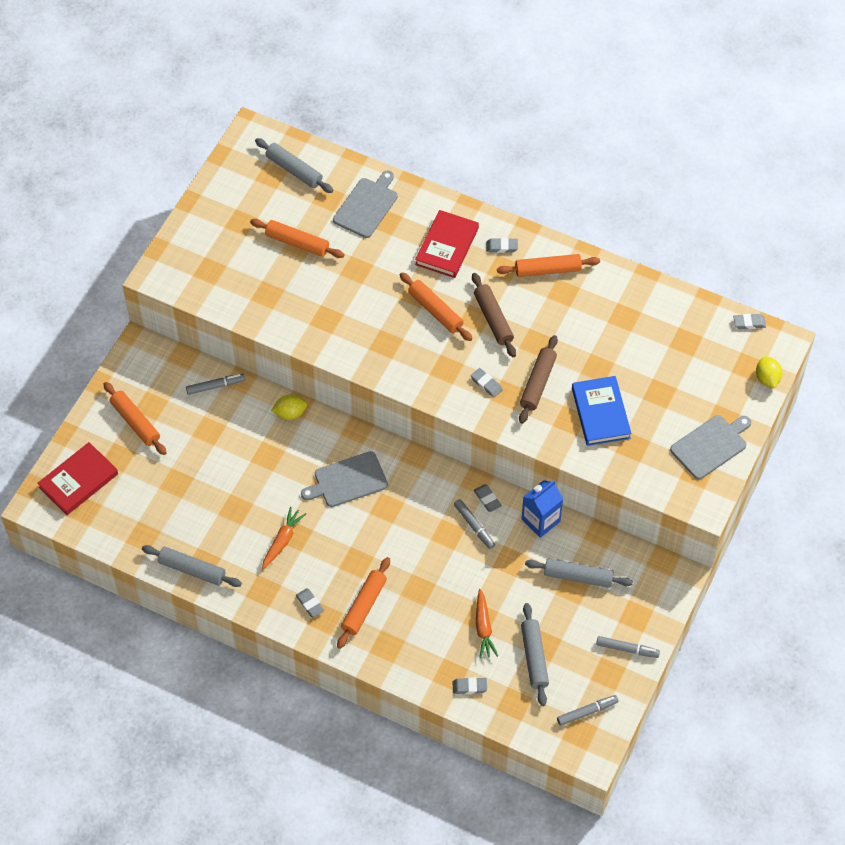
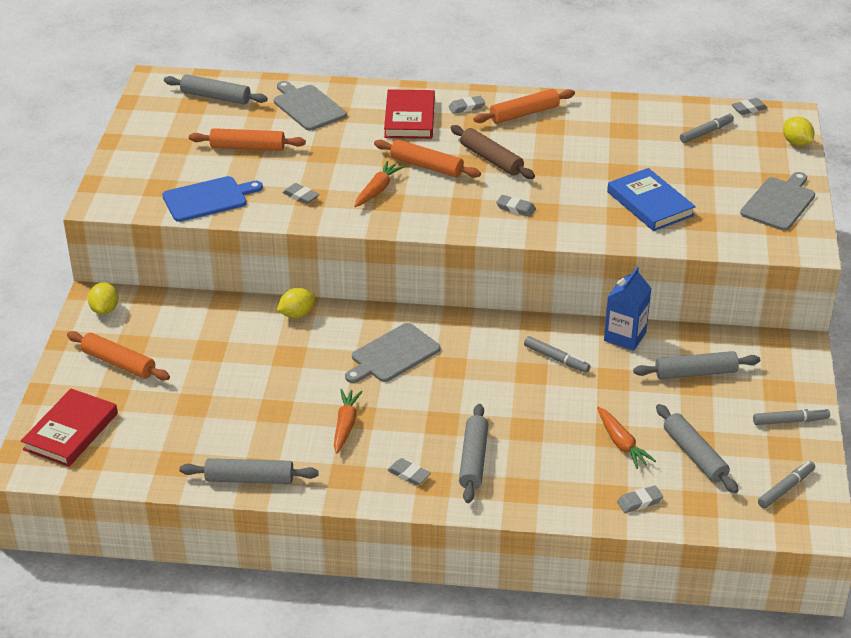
camera: 20 degrees left, 20 degrees down
(143, 361) = (105, 309): none -> yellow lemon
(215, 386) = (199, 311): grey marker -> grey marker (706, 132)
(242, 296) = (208, 199): none -> blue cutting board
(364, 606) = (473, 460): orange rolling pin -> grey rolling pin
(367, 206) = (308, 107): grey cutting board -> grey cutting board turned 45 degrees counterclockwise
(383, 327) = (377, 190): none -> orange carrot
(487, 499) = (556, 333): grey eraser -> grey eraser (301, 196)
(538, 383) = (569, 196): brown rolling pin -> none

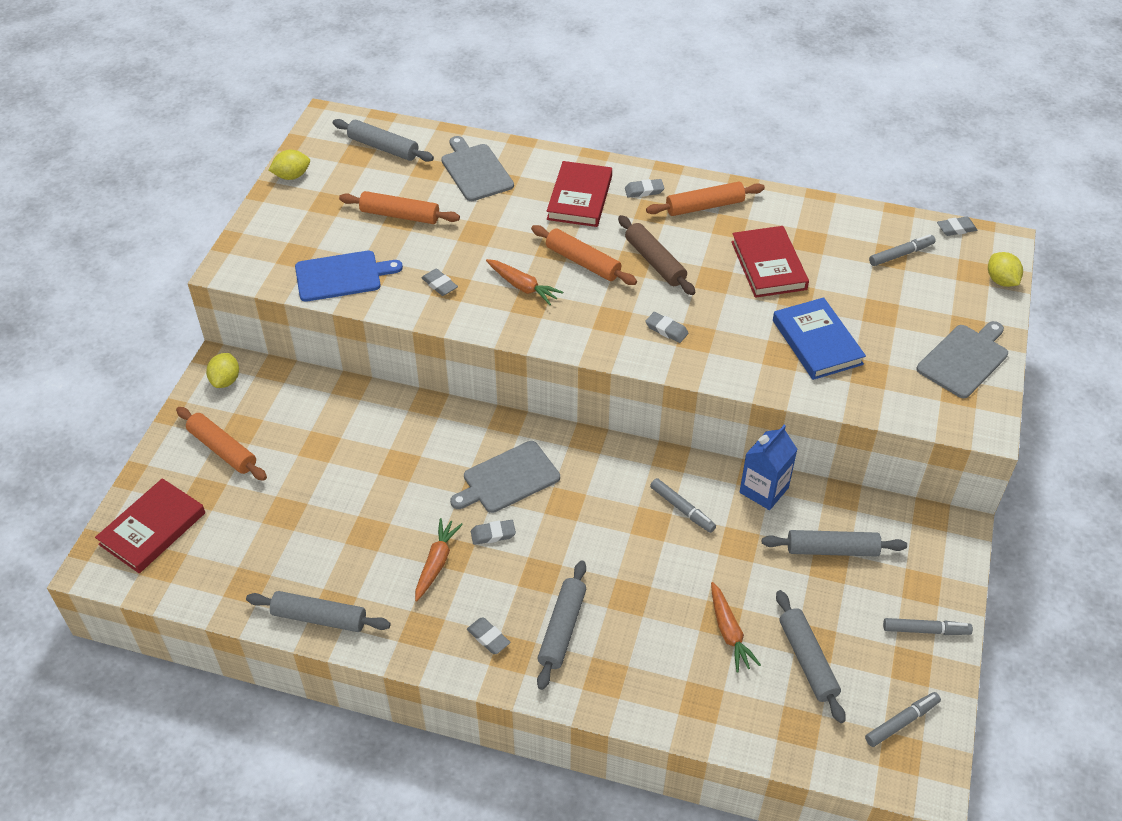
camera: 10 degrees right, 10 degrees up
(297, 314) = (420, 413): yellow lemon -> yellow lemon (292, 176)
(377, 190) = (522, 286): orange carrot -> orange carrot turned 90 degrees clockwise
(592, 152) = (768, 265): none -> red book
(639, 502) = (732, 714): grey eraser -> grey eraser (493, 534)

